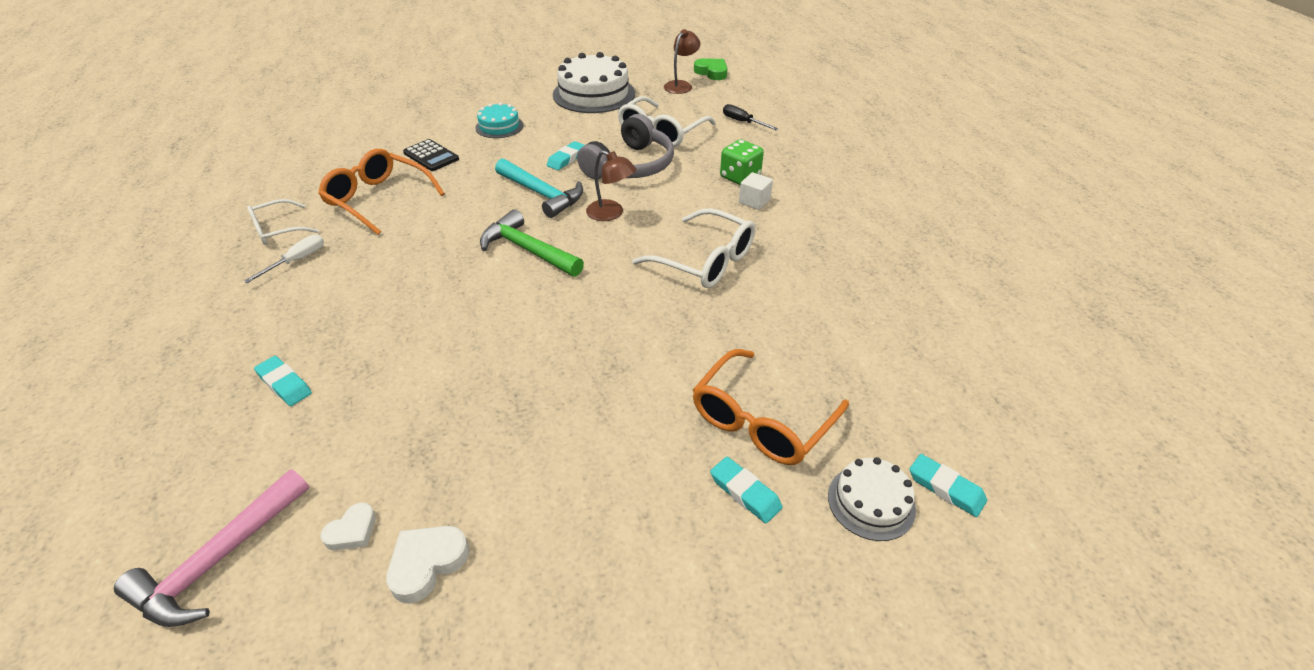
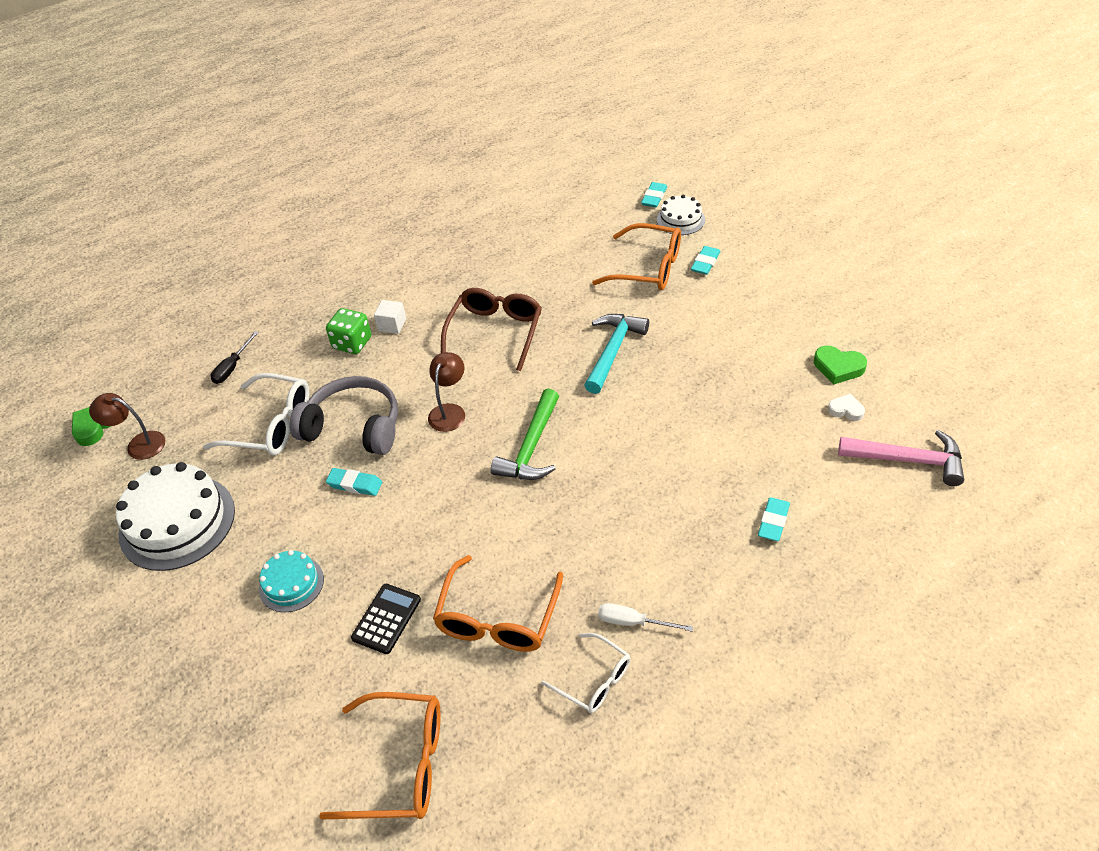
camera: 105 degrees left, 5 degrees up
(323, 147) = (400, 765): none -> orange glasses
(427, 564) = (838, 367): white heart -> green heart
(541, 194) = (434, 476): turquoise hammer -> turquoise hammer (613, 351)
(705, 261) = (495, 332): white glasses -> brown glasses

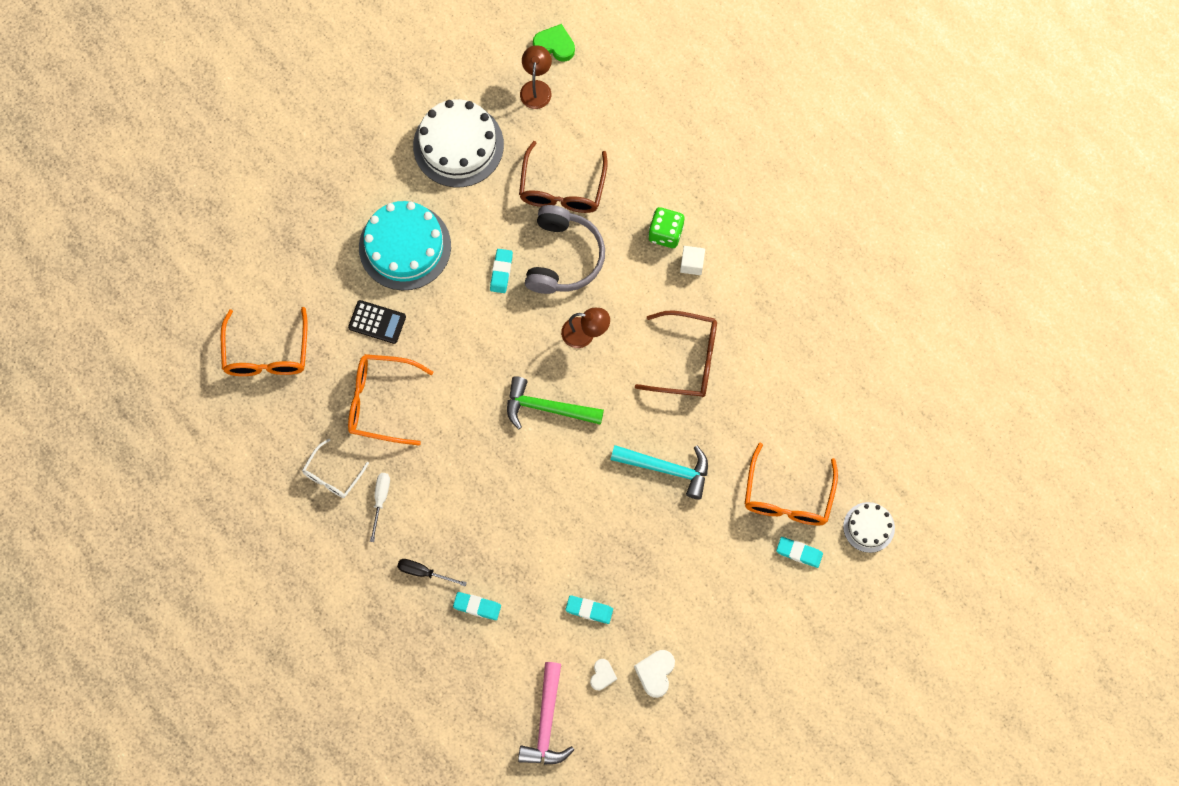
camera: 80 degrees right, 25 degrees up
(232, 367) = (629, 136): black screwdriver -> black screwdriver (424, 572)
(271, 425) = (562, 189): white glasses -> brown glasses
(291, 584) = (405, 246): turquoise cake -> turquoise cake, size x1.87
(654, 197) = (906, 498): turquoise eraser -> turquoise eraser (589, 610)
(838, 367) = (655, 673): green heart -> white heart

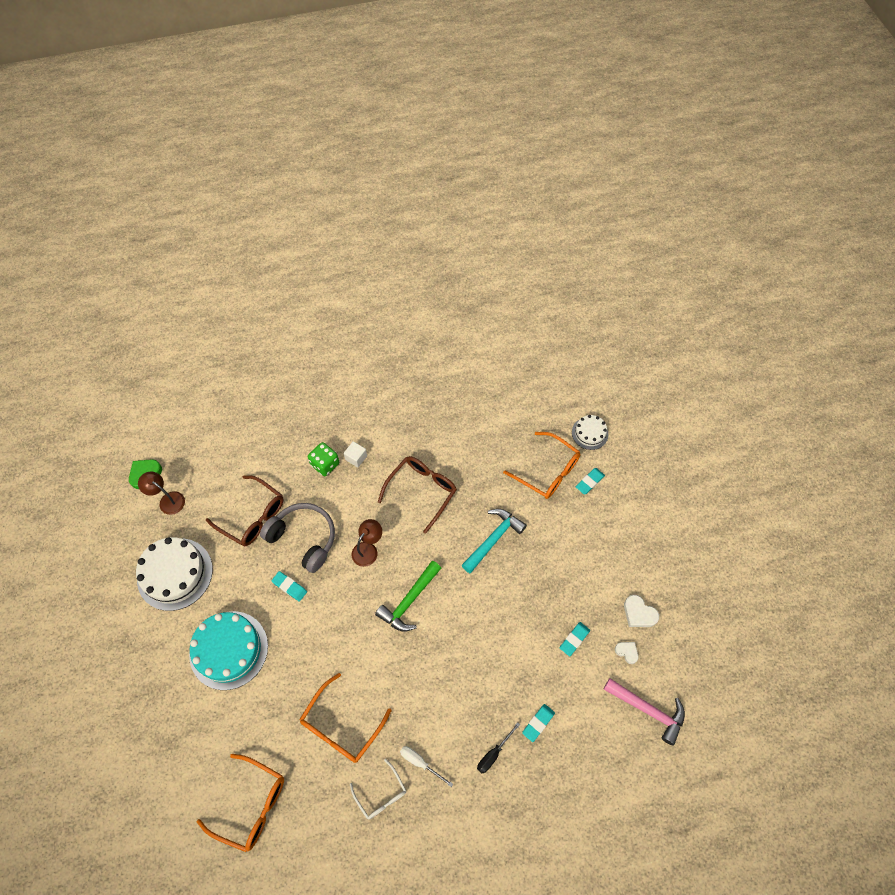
camera: 65 degrees left, 10 degrees down
(377, 322) = (276, 699): black calculator -> none

